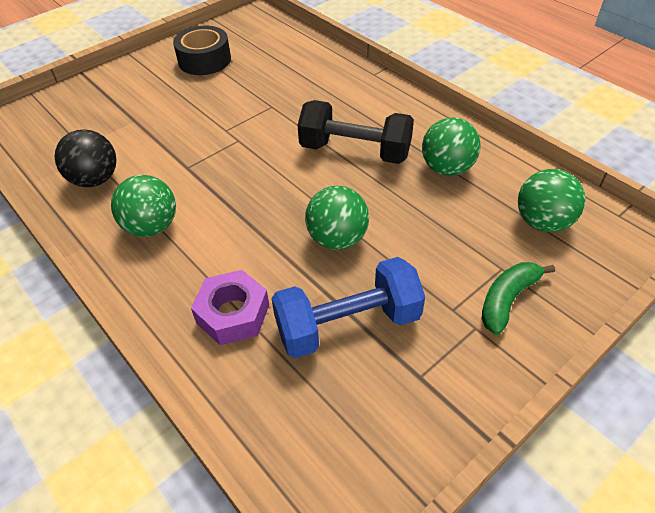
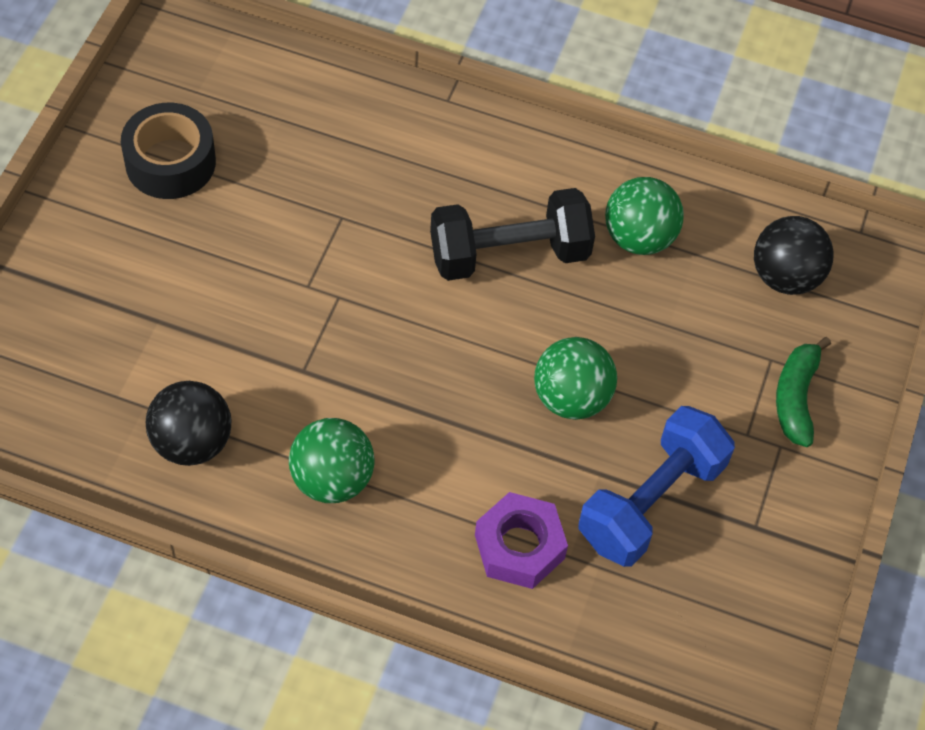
camera: 35 degrees left, 10 degrees up
(542, 222) = (785, 276): green ball -> black ball

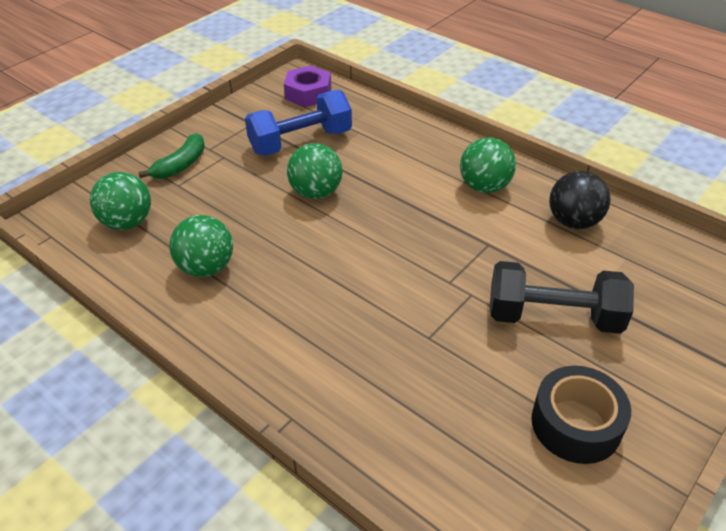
camera: 155 degrees left, 15 degrees down
(509, 254) = (308, 279): black dumbbell -> black dumbbell (553, 317)
(519, 546) = (385, 140): purple nut -> purple nut (308, 93)
(785, 276) = (127, 222): black ball -> green ball

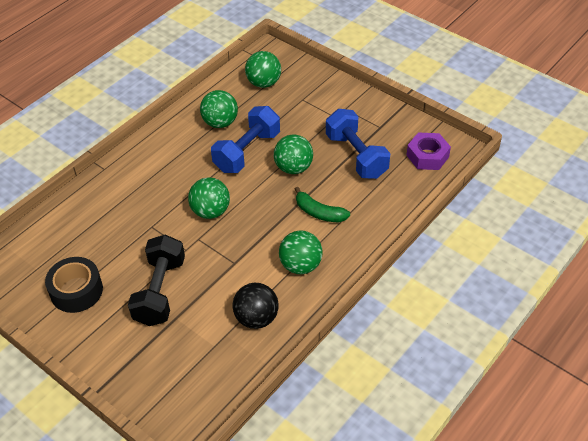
camera: 90 degrees right, 5 degrees up
(181, 165) = (324, 97): green banana -> green banana (319, 212)
(277, 237) = (247, 152): none -> blue dumbbell
(396, 270) = (210, 211): none -> green ball

